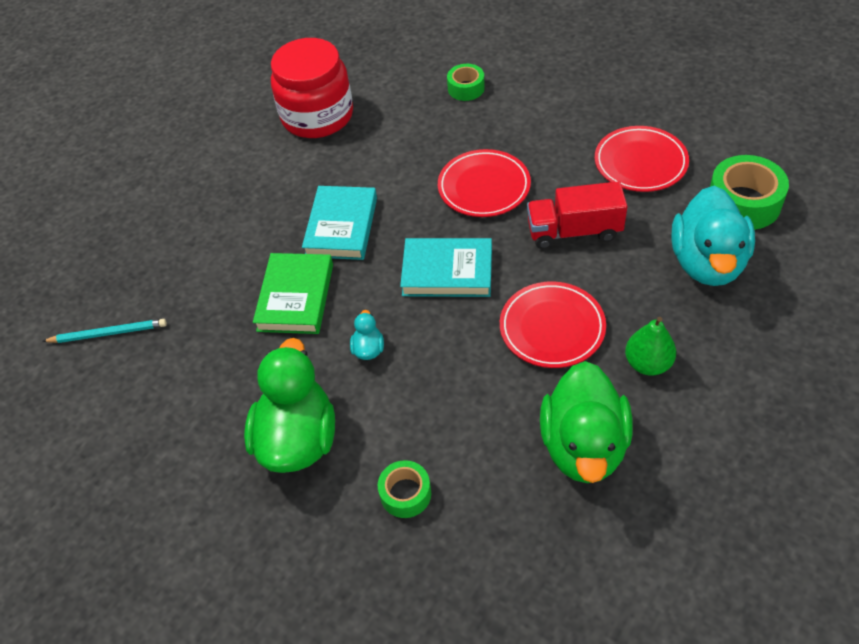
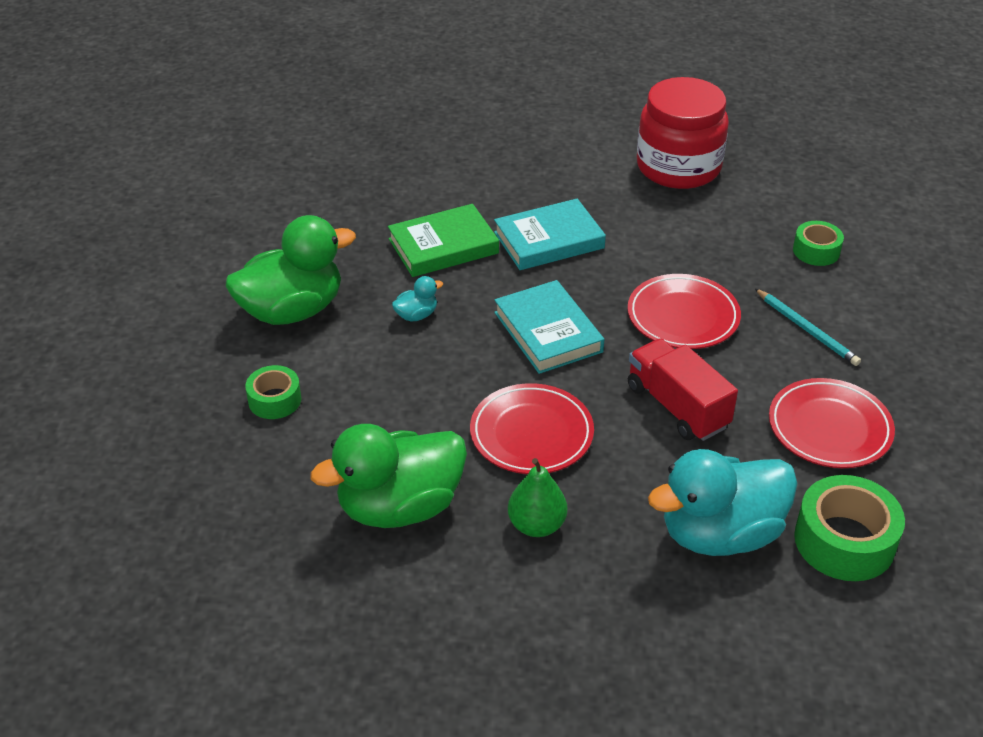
camera: 55 degrees right, 10 degrees down
(108, 333) = (330, 159): turquoise pencil -> turquoise pencil (806, 329)

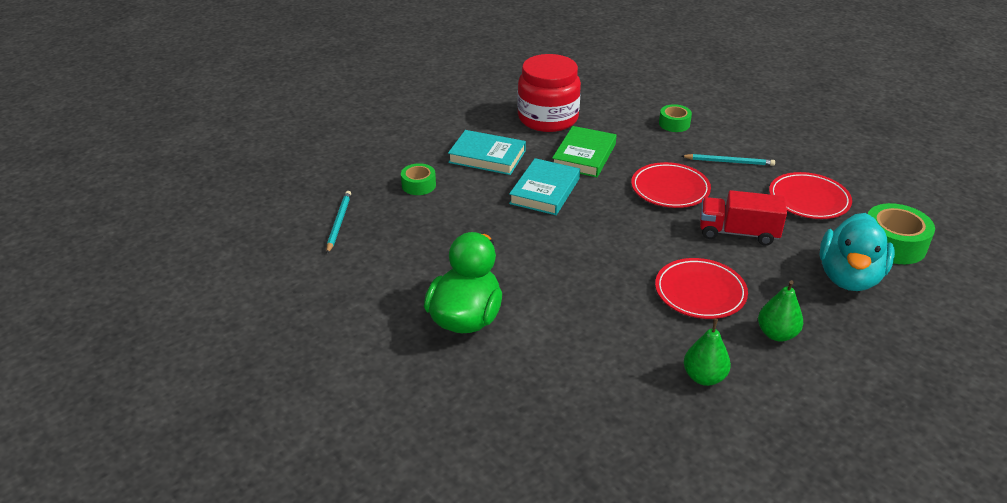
camera: 45 degrees left, 5 degrees down
(275, 400) = (542, 374): green tape -> green tape (418, 185)
(324, 162) = (338, 223): none -> turquoise pencil
(400, 507) = (704, 377): green duck -> green pear
(416, 315) = (542, 273): turquoise duck -> none
(443, 246) = (494, 228): green book -> green book (584, 156)
(548, 332) = (622, 237): turquoise book -> turquoise book (487, 156)

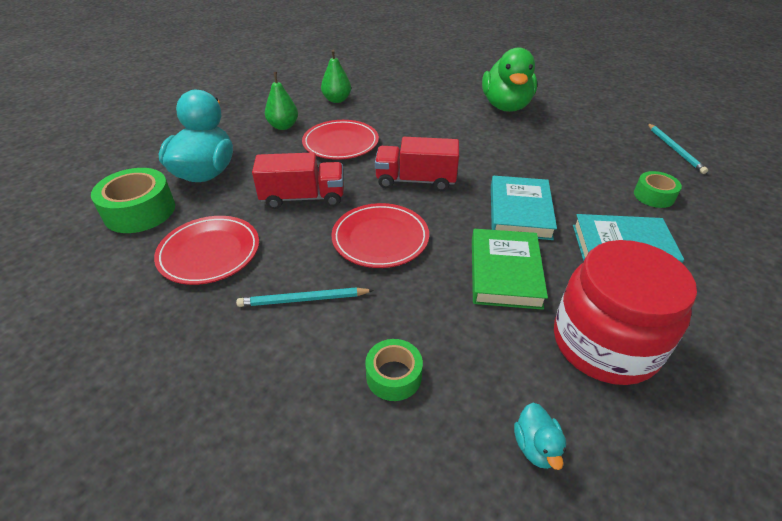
camera: 165 degrees right, 5 degrees up
(611, 96) = (536, 447): none -> turquoise duck
(625, 232) = (415, 180): none -> red truck

